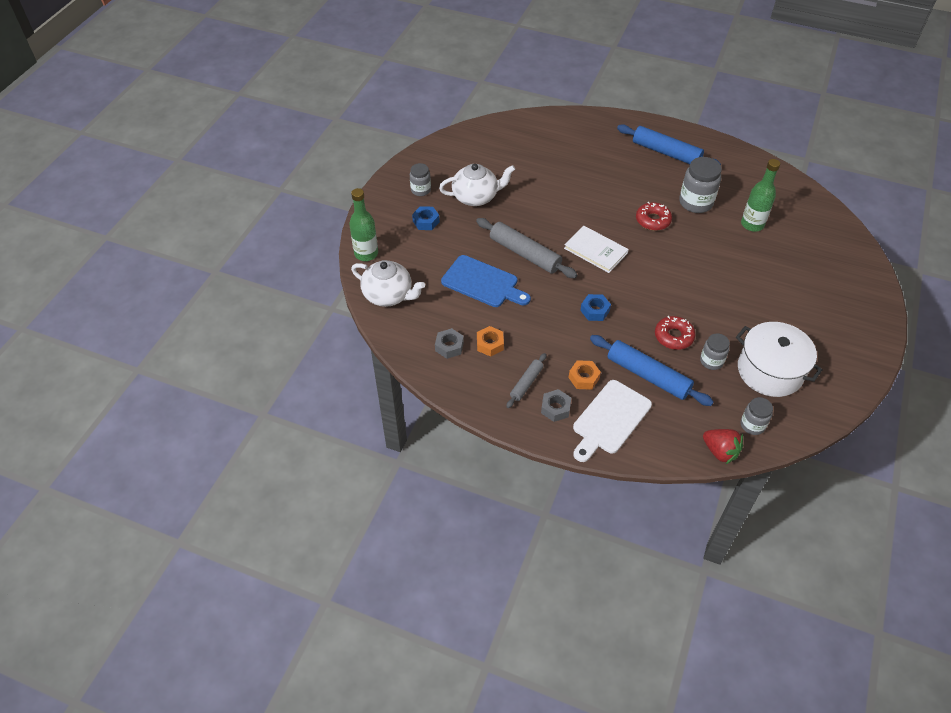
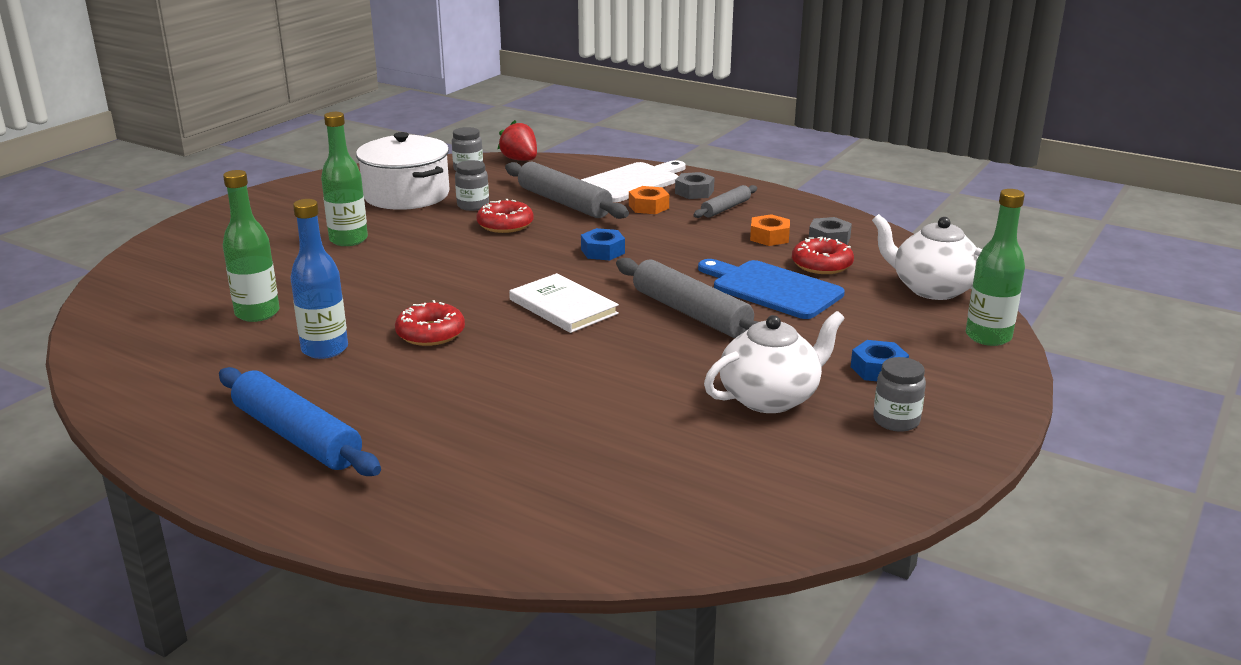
camera: 170 degrees left, 25 degrees down
(454, 313) = (821, 264): none -> red donut
(476, 197) = (770, 397): white teapot -> white teapot turned 150 degrees clockwise
(648, 376) = (564, 202): blue rolling pin -> grey rolling pin
(695, 202) = (325, 349): grey jar -> blue bottle
(762, 302) = (348, 240): none -> green bottle

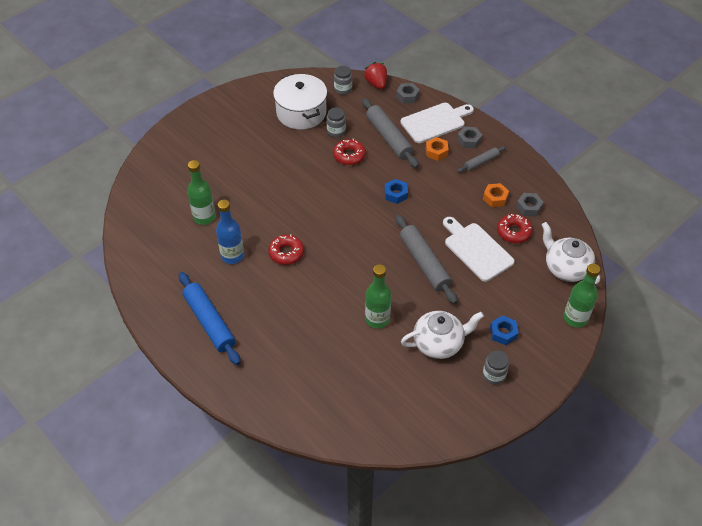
camera: 15 degrees right, 25 degrees up
(348, 240) = (261, 155): green bottle -> green bottle (377, 319)
(563, 307) = (359, 243): white book -> none
(575, 165) = (407, 96): none -> grey nut
(772, 289) = (476, 250): blue cutting board -> white cutting board

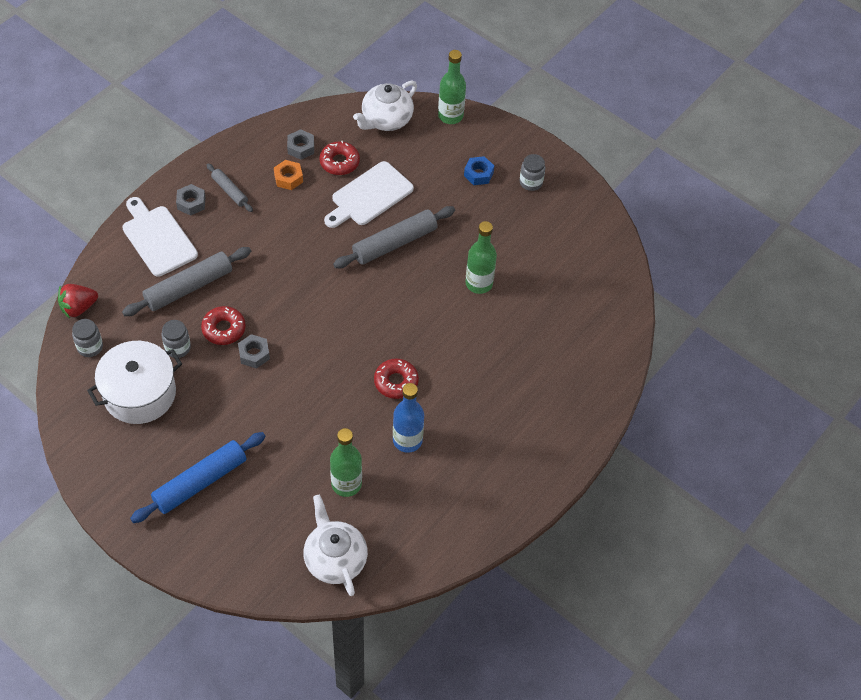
camera: 100 degrees left, 5 degrees up
(209, 322) = (510, 449): blue rolling pin -> blue rolling pin (200, 482)
(396, 194) = (289, 275): blue nut -> none
(407, 96) = (106, 270): grey nut -> grey nut (254, 354)
(436, 152) = (213, 236): orange nut -> none
(439, 343) = (500, 227): white teapot -> white teapot (335, 559)

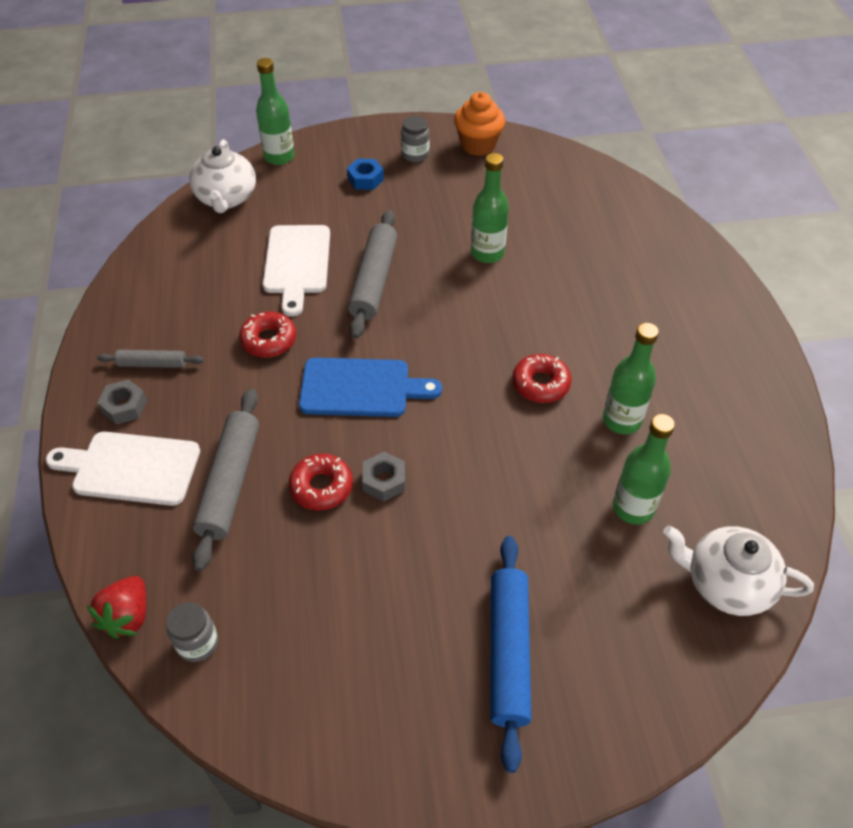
camera: 45 degrees left, 5 degrees down
(139, 393) = (321, 633): white pot -> none
(178, 348) = (299, 549): grey jar -> none
(288, 178) = (198, 308): orange nut -> none
(301, 148) = (175, 275): grey nut -> none
(306, 297) = (361, 388): none -> blue cutting board
(339, 162) = (230, 259): red donut -> red donut (269, 340)
(407, 440) = (621, 420): blue bottle -> green bottle
(578, 209) = (478, 145): none -> orange cupcake

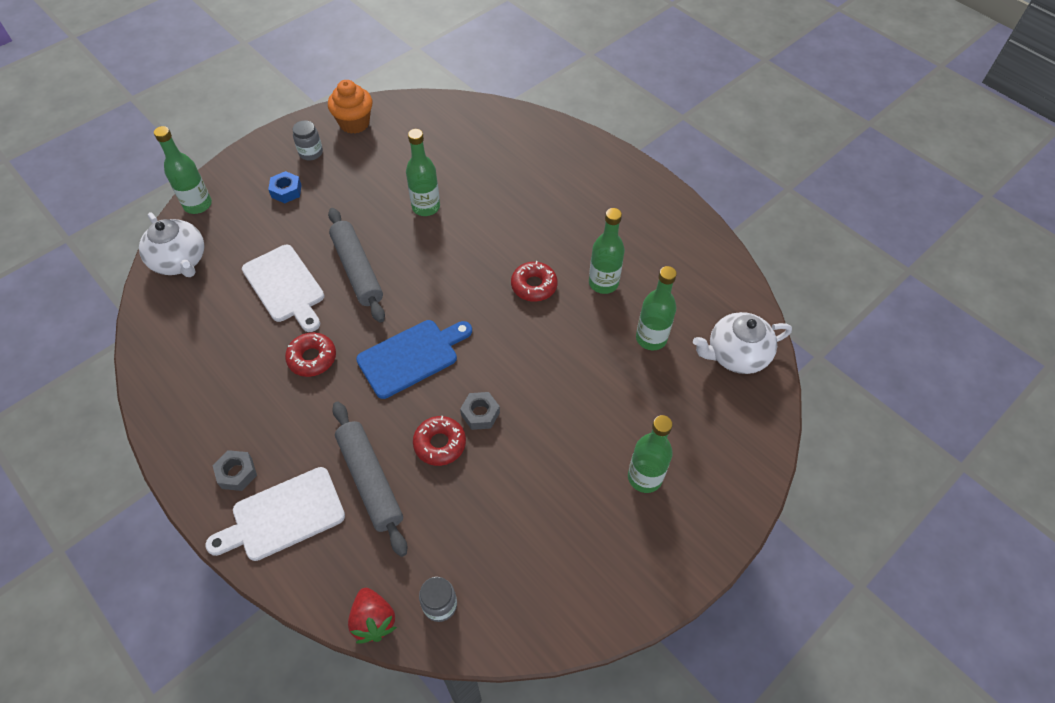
camera: 35 degrees left, 5 degrees up
(152, 364) = (232, 427): grey rolling pin -> none
(509, 652) = (644, 477): blue rolling pin -> green bottle

